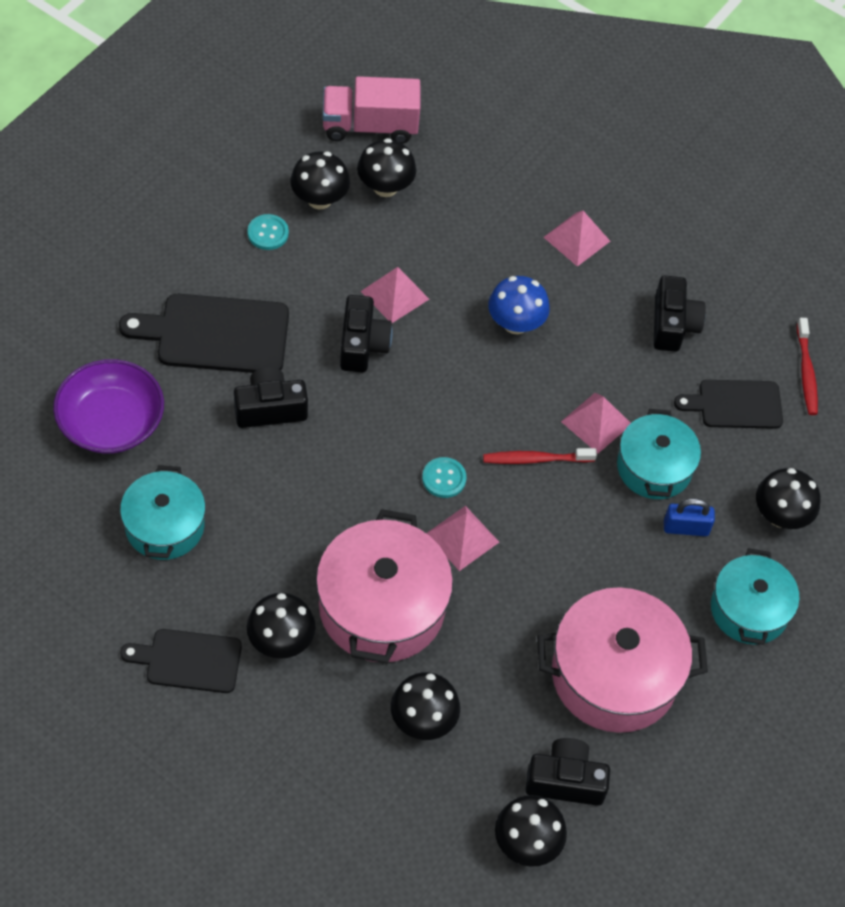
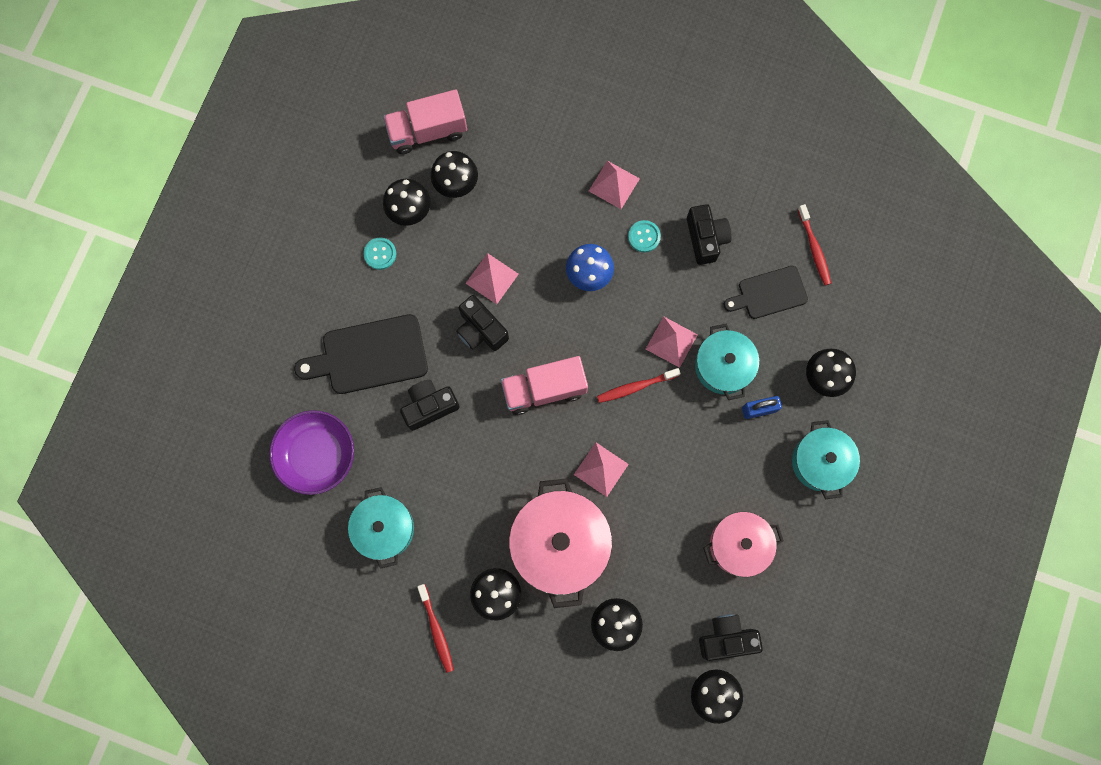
camera: 10 degrees left, 20 degrees up
(188, 660) = (436, 630): black cutting board -> red toothbrush
(362, 345) = (481, 330): black camera -> black camera turned 150 degrees clockwise
(419, 430) = (544, 389): none -> pink truck
(444, 478) = (574, 424): turquoise button -> turquoise button (644, 236)
(614, 675) = (739, 545): pink pot -> pink pot, size x0.64

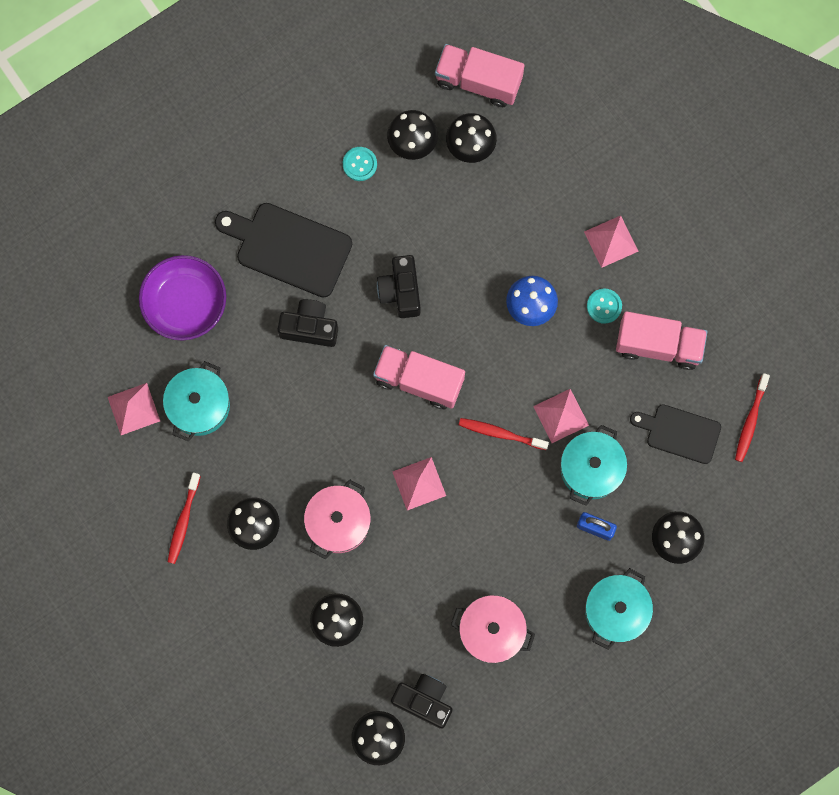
camera: 35 degrees right, 0 degrees up
(492, 278) = (442, 252): pink pyramid -> pink pyramid (134, 409)
(560, 544) = (338, 522): pink pot -> pink pot, size x0.64
(705, 238) = (658, 345): black camera -> pink truck

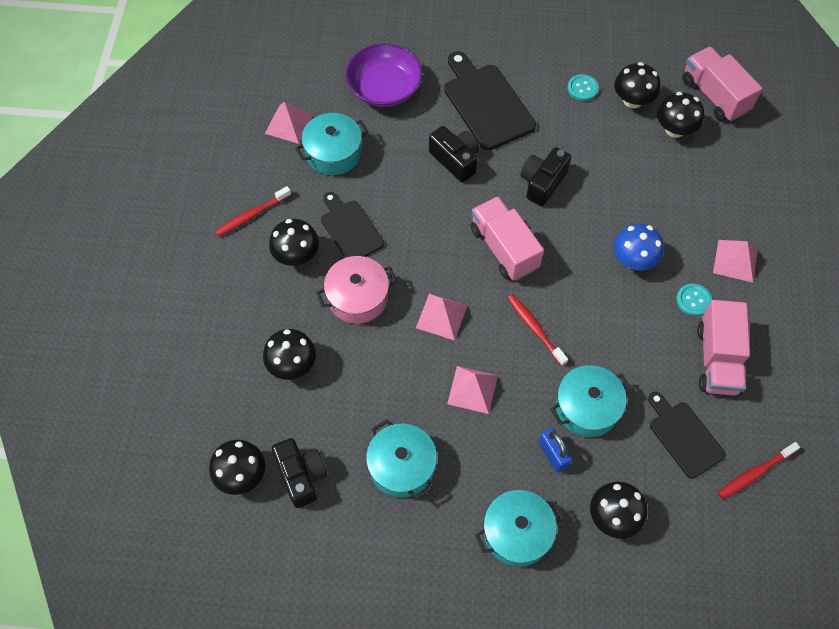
camera: 40 degrees right, 15 degrees down
(278, 466) = (350, 229): none -> black cutting board
(492, 631) = (402, 466): pink pot -> turquoise pot
(560, 415) = (594, 351): pink pyramid -> pink pyramid (472, 389)
(658, 345) = (717, 359): pink truck -> pink truck turned 45 degrees clockwise

